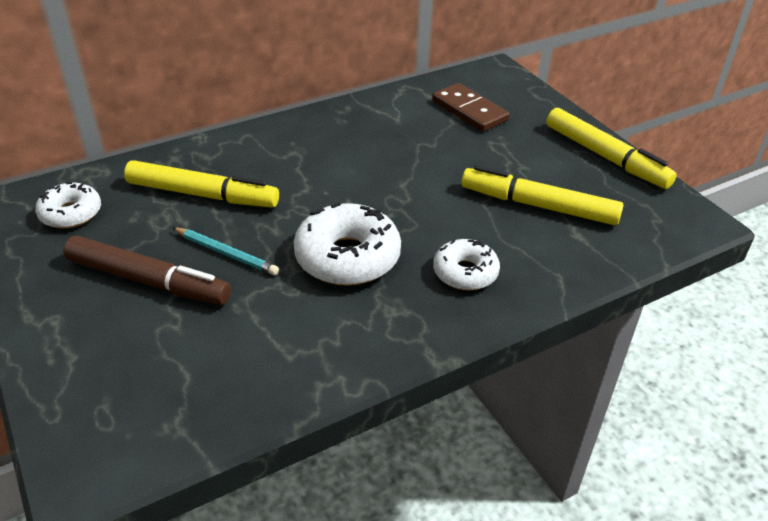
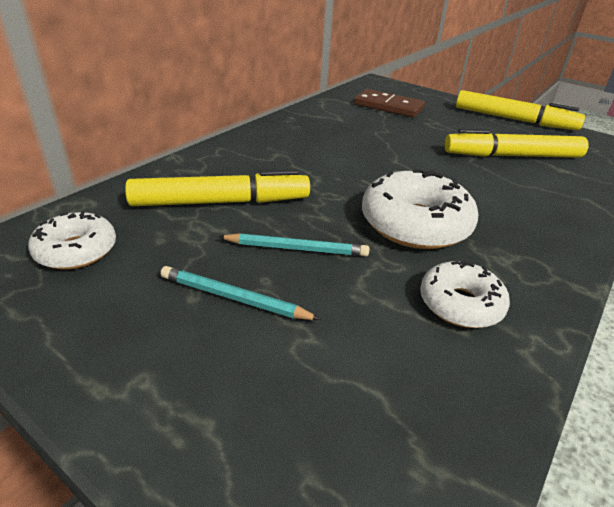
camera: 25 degrees left, 5 degrees down
(148, 281) = (234, 298): brown marker -> turquoise pencil
(465, 272) = (522, 213): white donut -> white donut (460, 304)

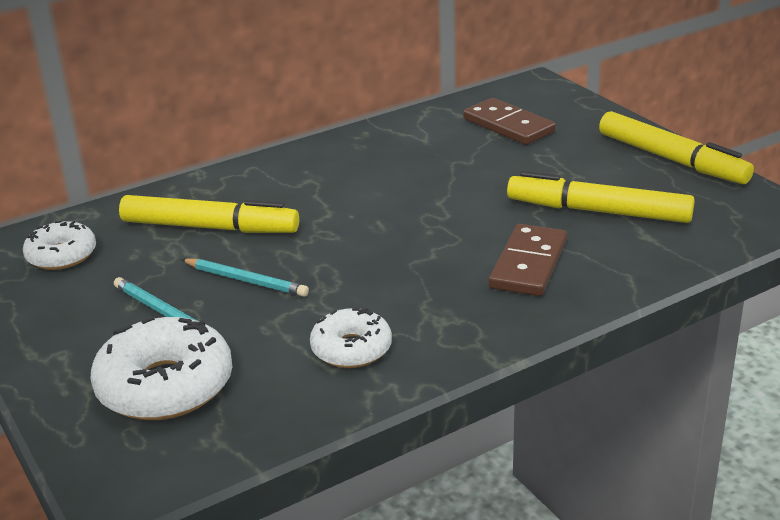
camera: 25 degrees right, 5 degrees down
(415, 224) = (385, 274): white donut -> white donut (165, 386)
(513, 200) = (528, 264): none -> brown domino

